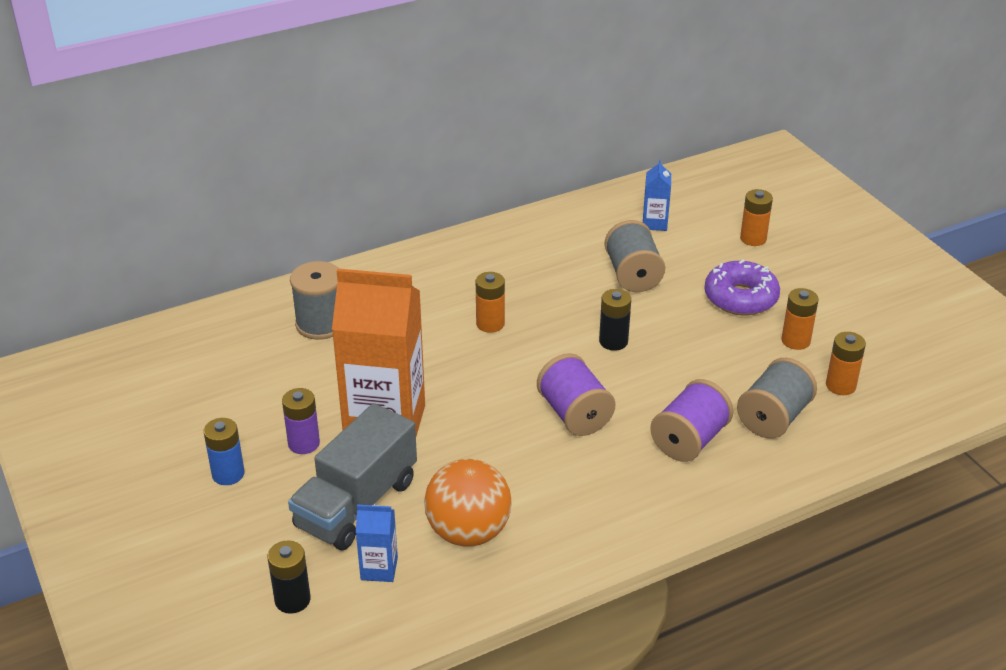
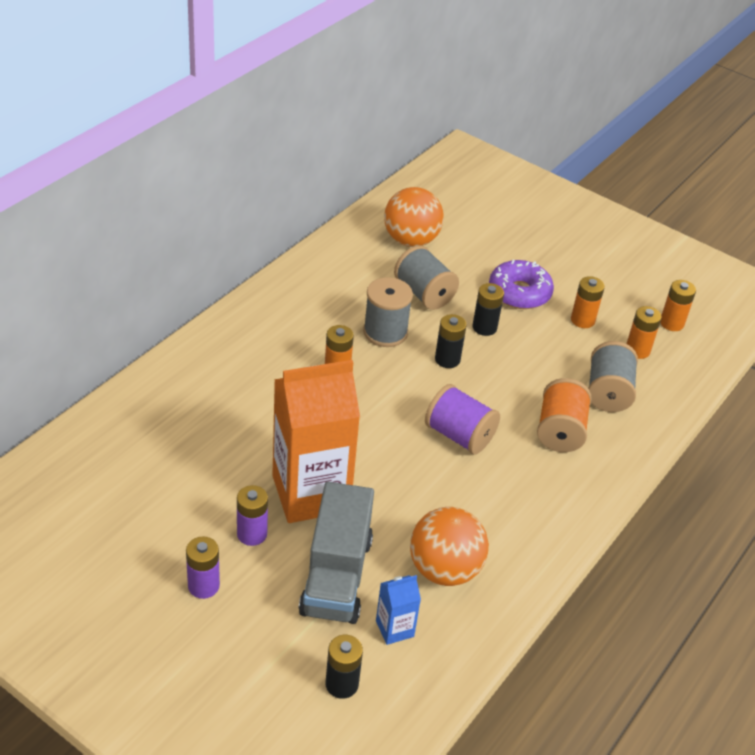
camera: 30 degrees left, 5 degrees up
(228, 474) = (203, 586): blue battery -> purple battery
(321, 324) = (188, 412): grey spool -> grey spool (385, 332)
(654, 223) = (411, 240): blue carton -> orange ball
(676, 321) = (484, 327): none -> black battery
(689, 440) = (560, 431): purple spool -> orange spool
(753, 239) = (495, 236): orange battery -> orange battery (671, 323)

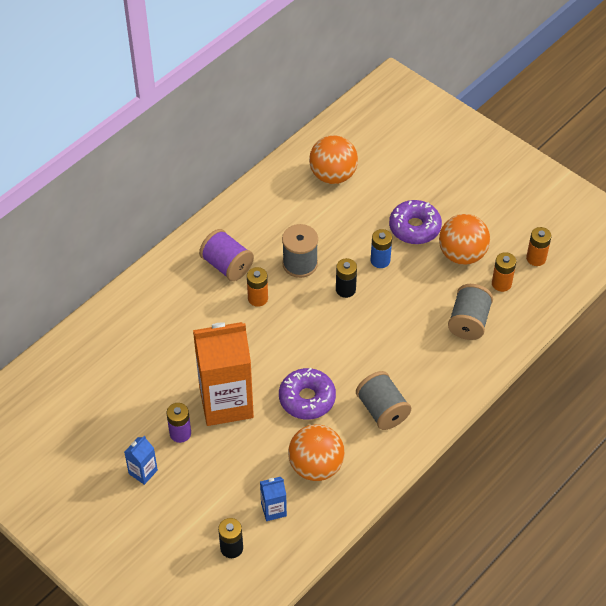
camera: 10 degrees right, 10 degrees up
(203, 586) = (143, 472): purple battery -> blue carton
(336, 576) = (237, 468): grey truck -> none
(419, 486) = (307, 399): none -> purple donut
(424, 294) = (336, 228): grey spool -> grey spool (382, 410)
(459, 435) = (344, 357): purple spool -> purple spool (227, 265)
(484, 327) = (380, 260): black battery -> blue battery
(560, 431) = (423, 355): orange spool -> none
(582, 320) = (462, 254): orange battery -> orange ball

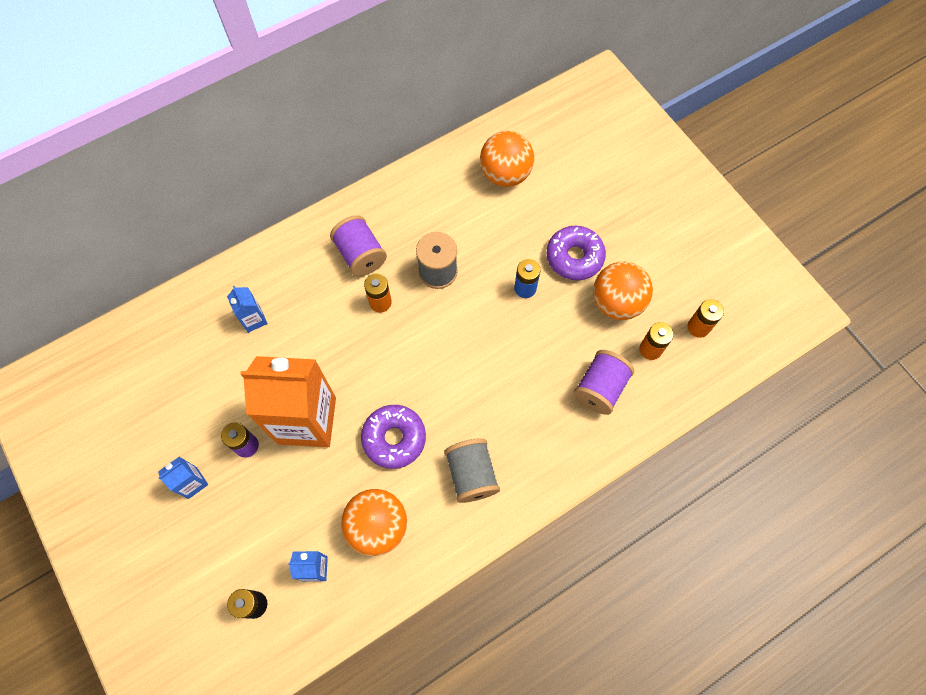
camera: 15 degrees right, 15 degrees up
(150, 336) = (254, 319): none -> blue carton
(345, 289) = (477, 314): black battery -> none
(468, 322) = (600, 388): grey spool -> purple spool

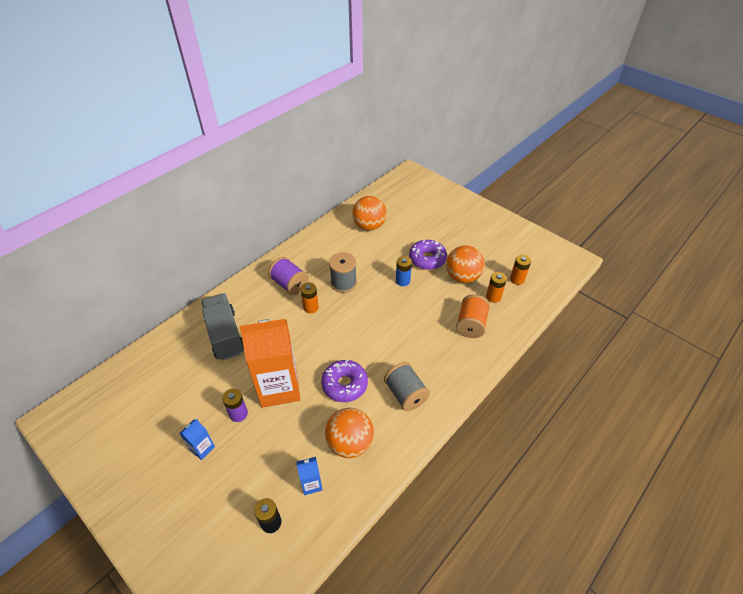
camera: 15 degrees left, 20 degrees down
(254, 319) = (225, 335): blue carton -> grey truck
(600, 388) = (471, 324): purple spool -> orange spool

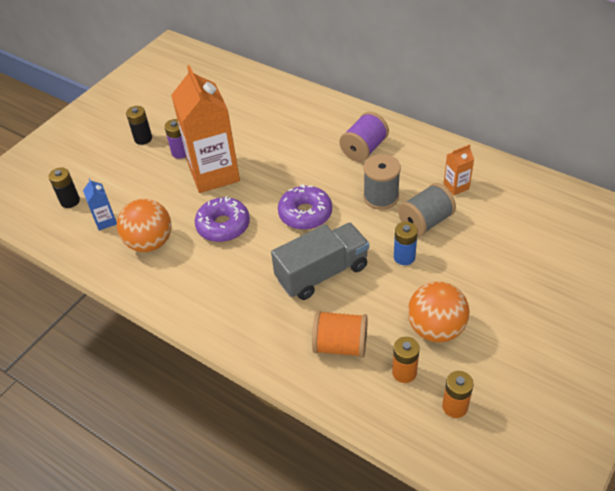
camera: 85 degrees right, 0 degrees up
(202, 448) = (143, 138): blue carton -> black battery
(225, 335) = (276, 118): grey truck -> grey truck (322, 273)
(311, 307) = (331, 175): orange battery -> none
(346, 244) = (456, 186): none -> orange carton
(369, 226) = (505, 204): orange ball -> none
(406, 394) = (215, 283): grey spool -> grey spool (425, 222)
(427, 259) = (460, 280): purple donut -> purple donut (305, 214)

